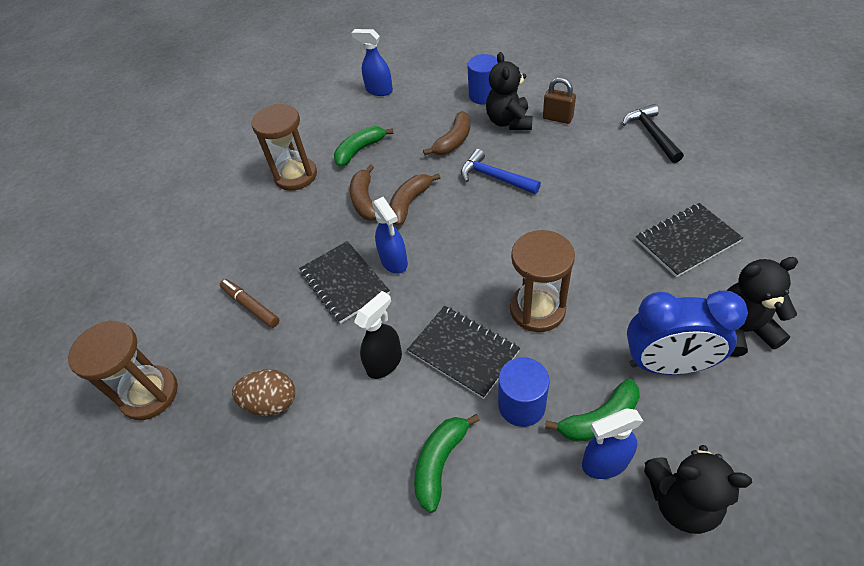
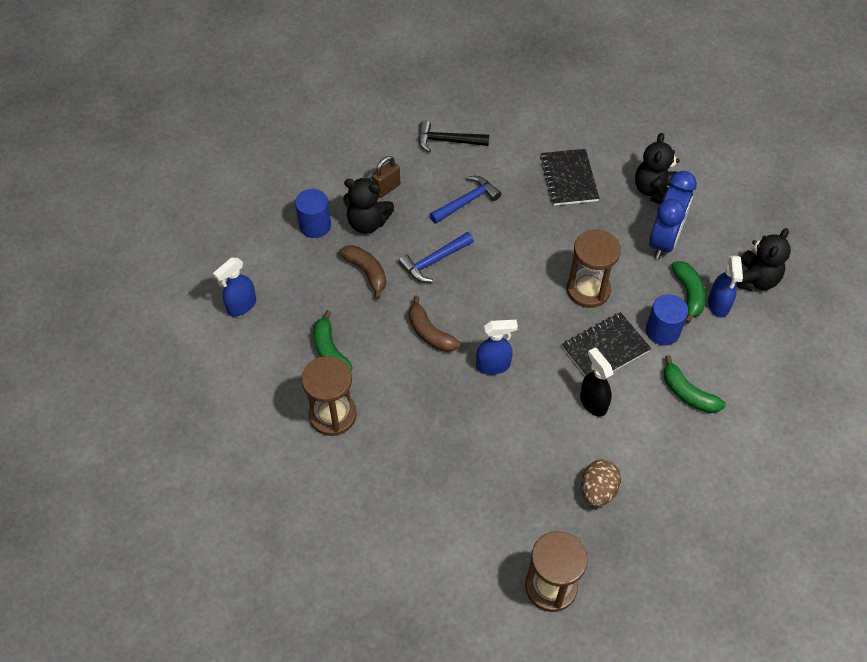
camera: 75 degrees left, 5 degrees up
(251, 306) = (489, 488): brown marker -> none
(344, 283) = (498, 409): black notebook -> none
(365, 201) = (406, 365): brown banana -> none
(585, 173) = (467, 201): none -> blue hammer

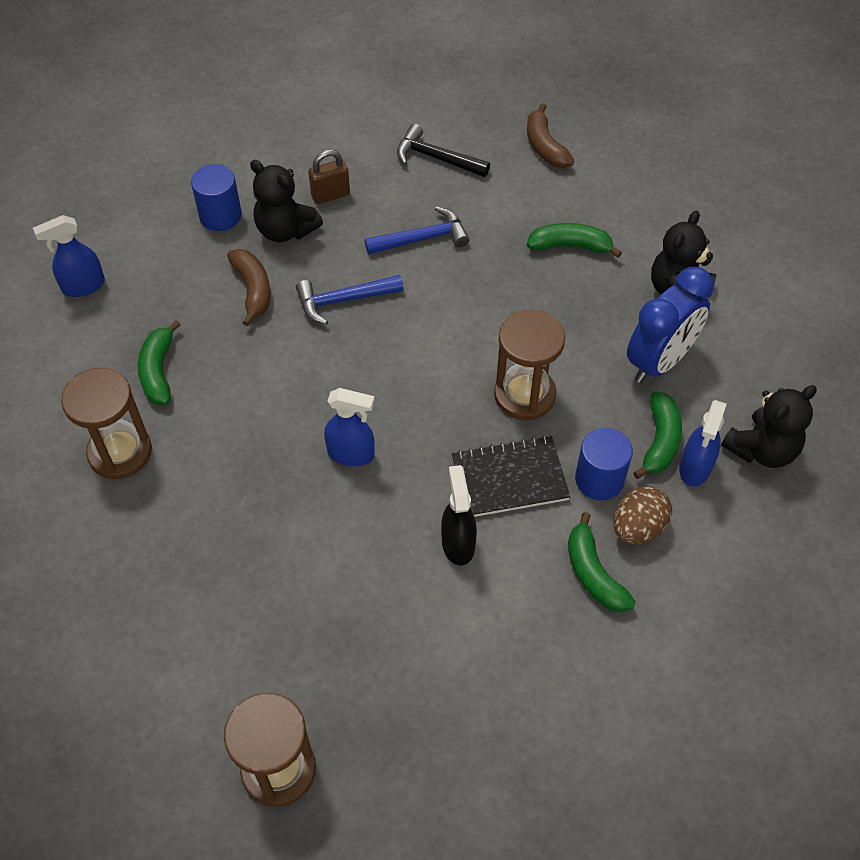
camera: 20 degrees right, 0 degrees up
(430, 333) = (292, 388): brown banana -> brown banana (545, 146)
(569, 178) = (570, 246): black notebook -> green banana
(598, 491) = (405, 663): brown egg -> brown egg (638, 527)

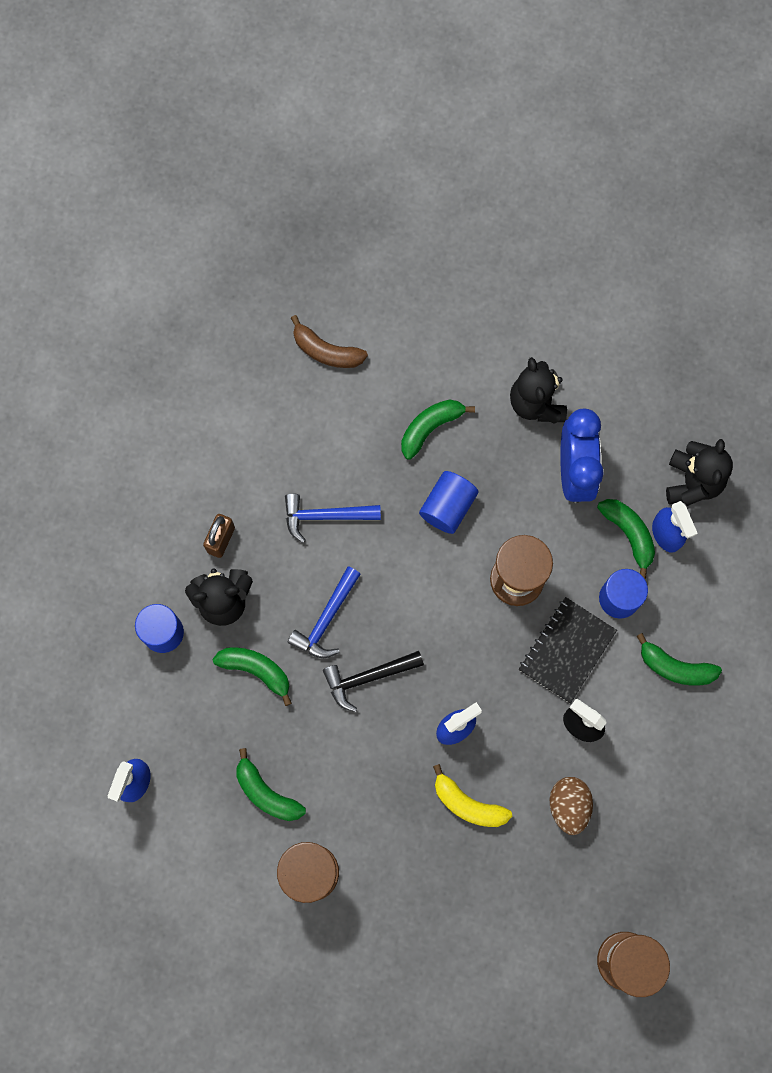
camera: 45 degrees left, 20 degrees up
(253, 290) = (256, 670): brown banana -> green banana
(296, 516) = (468, 804): none -> yellow banana
(422, 238) = (325, 516): blue hammer -> blue hammer turned 120 degrees counterclockwise
(436, 158) = (260, 435): black hammer -> black hammer (368, 677)
(524, 304) = (447, 507): none -> blue cylinder
(638, 527) = (671, 610): brown egg -> brown egg (568, 806)

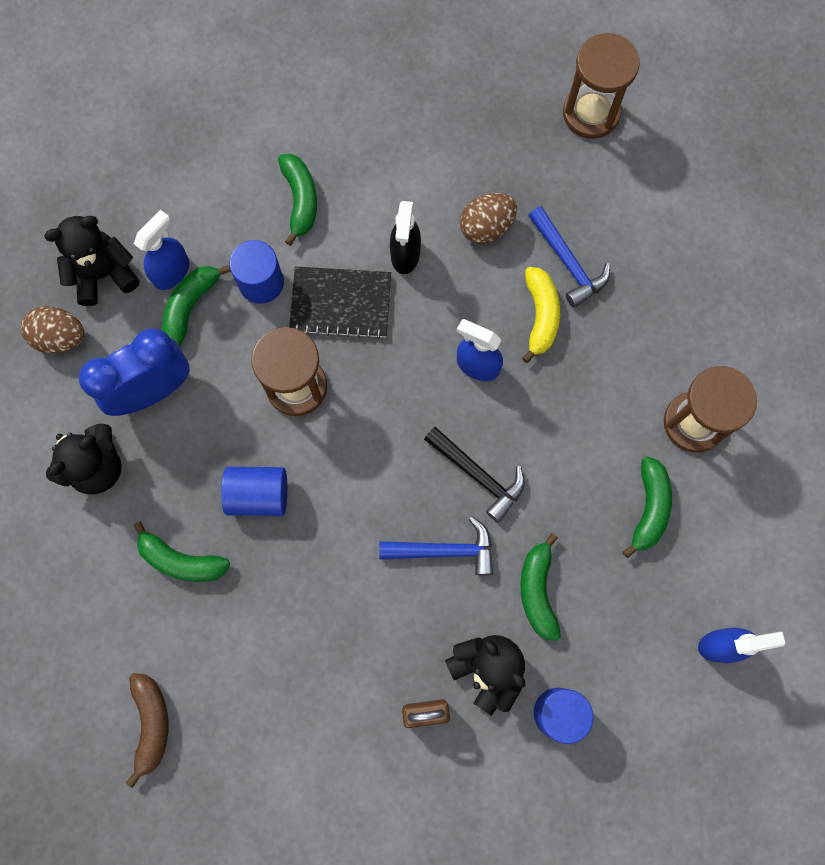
camera: 120 degrees left, 0 degrees up
(325, 516) = (338, 615): blue hammer -> blue hammer (568, 263)
(656, 425) = (60, 337): none -> brown egg

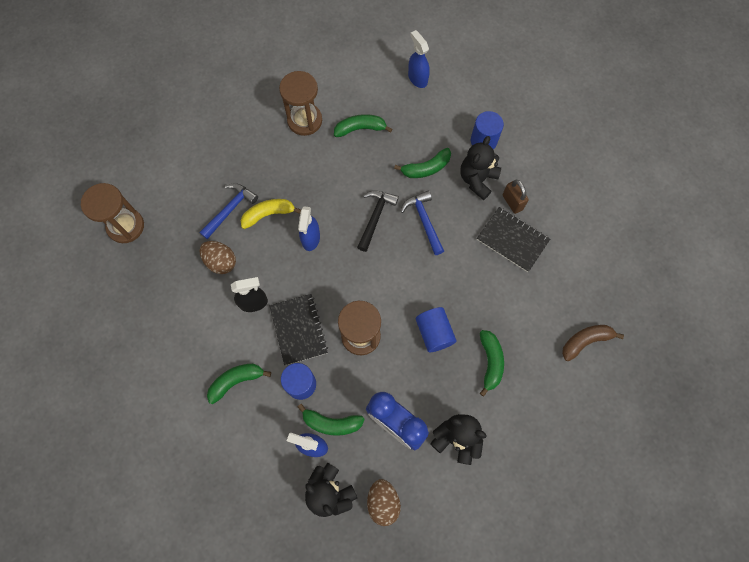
camera: 110 degrees left, 5 degrees down
(359, 682) = (512, 240): none -> black notebook

